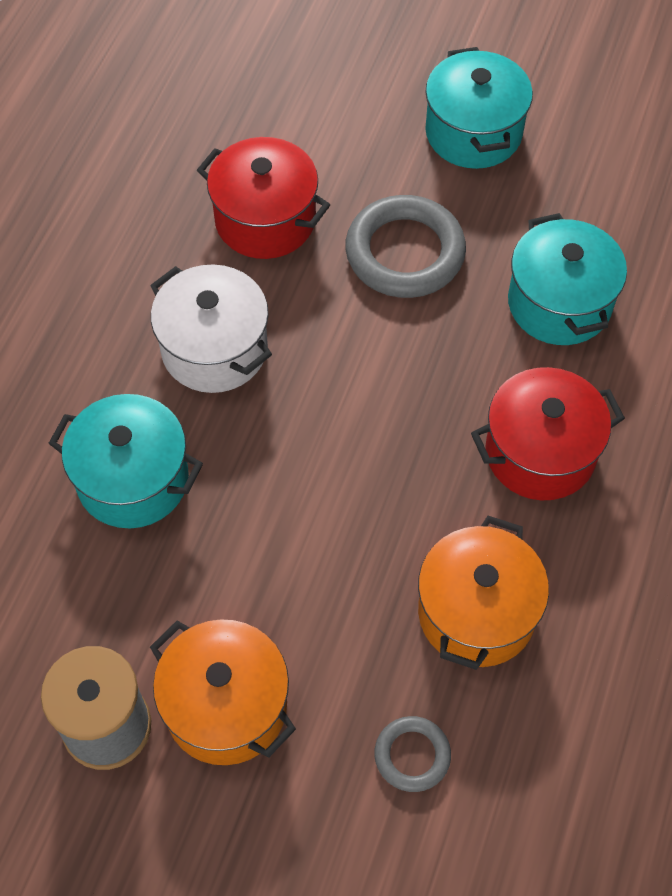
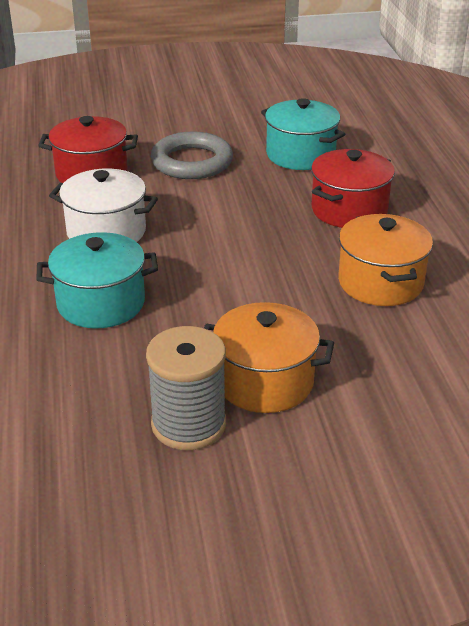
camera: 30 degrees left, 25 degrees down
(412, 755) = (407, 356): grey ring -> none
(473, 132) = (188, 111): turquoise pot -> none

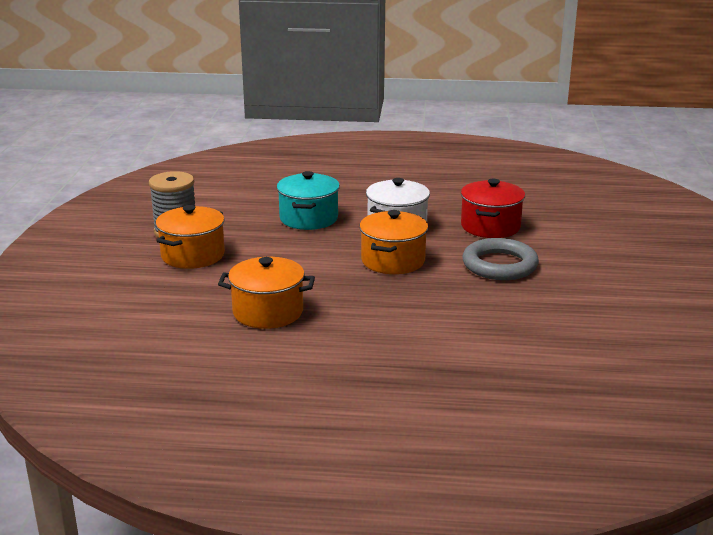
camera: 105 degrees right, 10 degrees down
(209, 222) = (393, 261): none -> orange pot
(300, 155) = (500, 315): turquoise pot -> none
(349, 210) = (384, 320): red pot -> none

